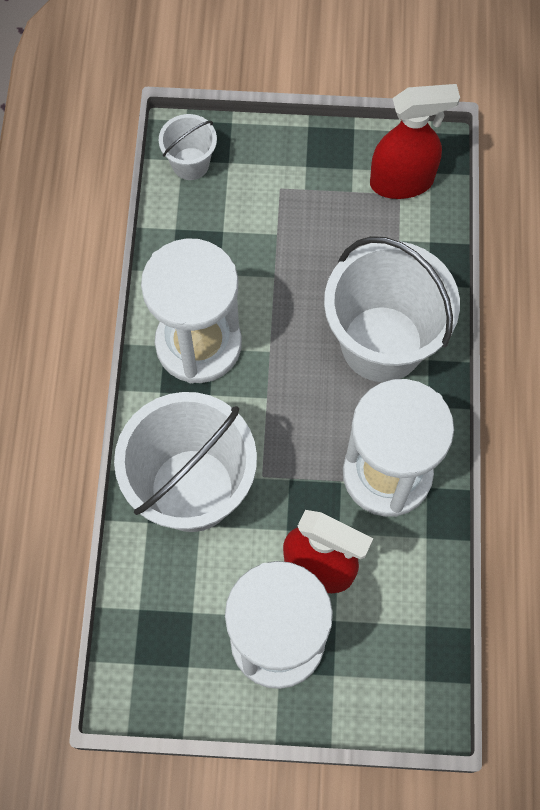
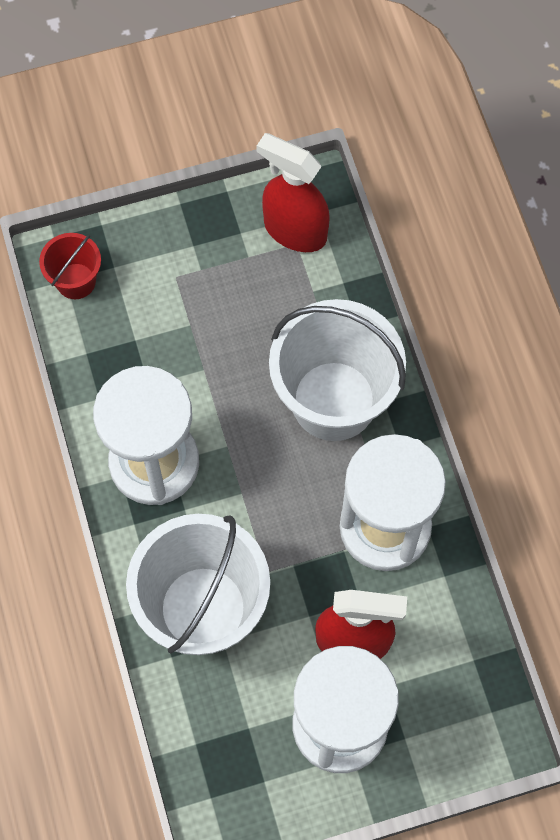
camera: 20 degrees left, 0 degrees up
(190, 164) = (76, 281): white bucket -> red bucket
(402, 182) = (294, 230): red spray bottle -> red spray bottle turned 120 degrees counterclockwise

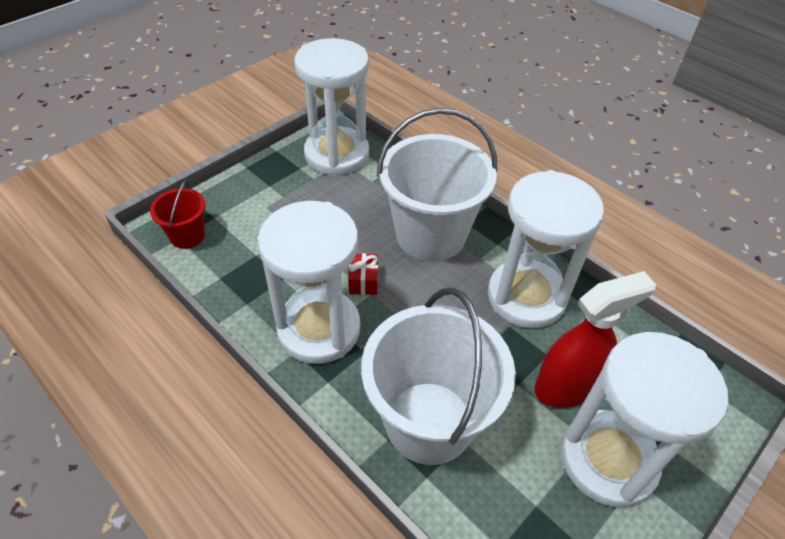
camera: 30 degrees left, 20 degrees down
(227, 427) = (363, 281): none -> red gift
(294, 230) = (337, 155): red spray bottle -> white hourglass

